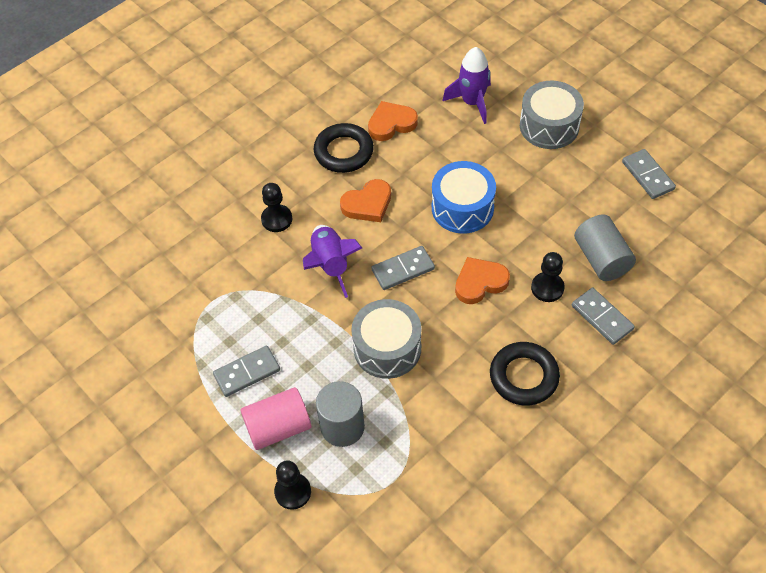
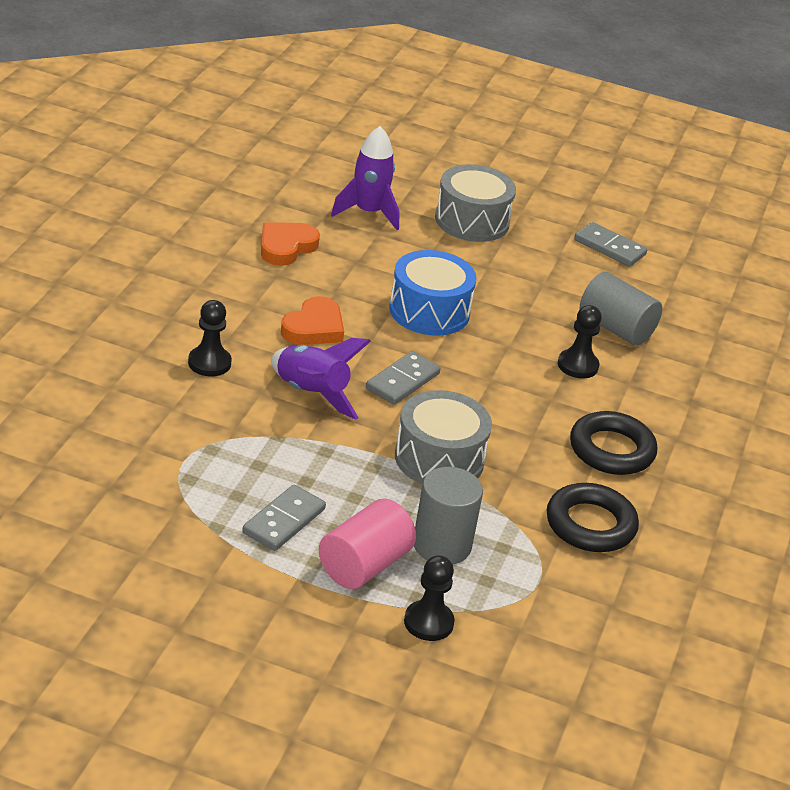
camera: 35 degrees left, 20 degrees down
(344, 152) = (246, 283): black ring -> black ring (590, 524)
(480, 282) = (500, 375): orange heart -> none
(602, 317) = (654, 379): grey domino -> none

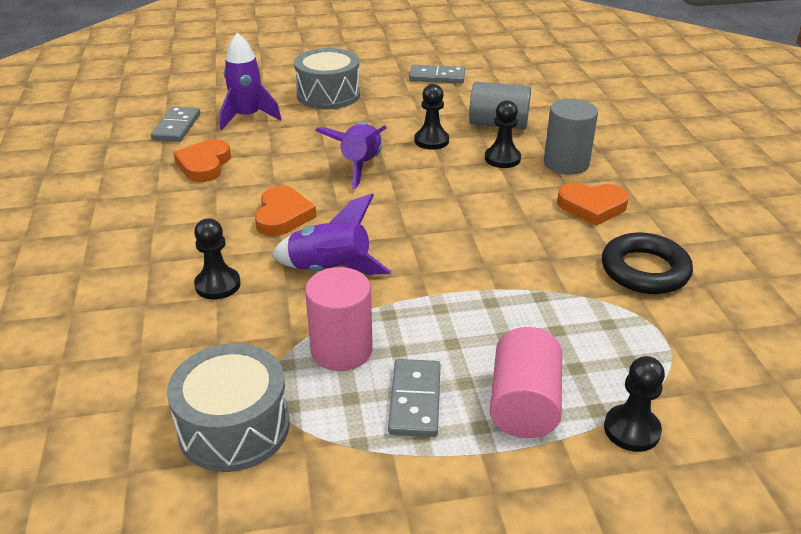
camera: 25 degrees left, 0 degrees up
(262, 459) = (341, 350): none -> pink cylinder
(402, 381) = (393, 226): grey domino -> grey domino (177, 127)
(429, 311) = (360, 166): blue drum -> purple rocket
(439, 458) = (483, 274): grey drum -> grey drum (234, 427)
(442, 545) = (563, 348): grey cylinder -> grey cylinder (566, 163)
(526, 316) = (431, 141): none -> black pawn
(611, 450) = (592, 207): black ring -> orange heart

